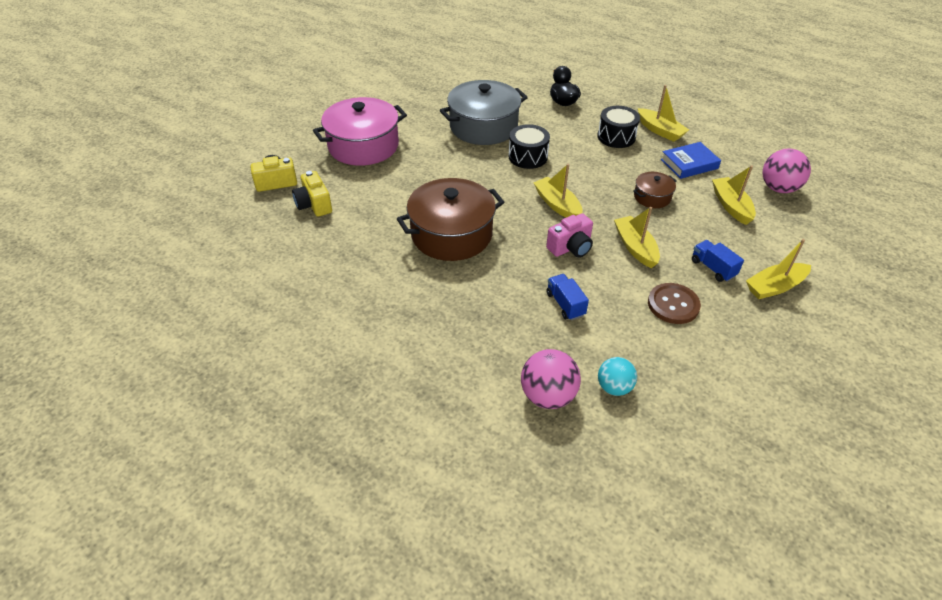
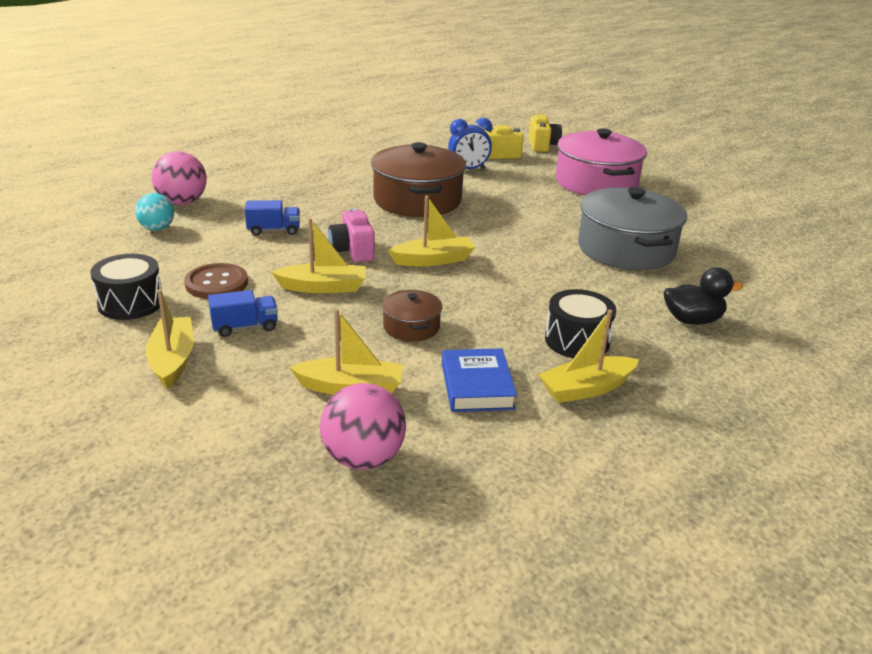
camera: 105 degrees right, 15 degrees down
(363, 217) = (468, 170): none -> blue clock
(528, 157) = (544, 263): black drum -> black drum (131, 303)

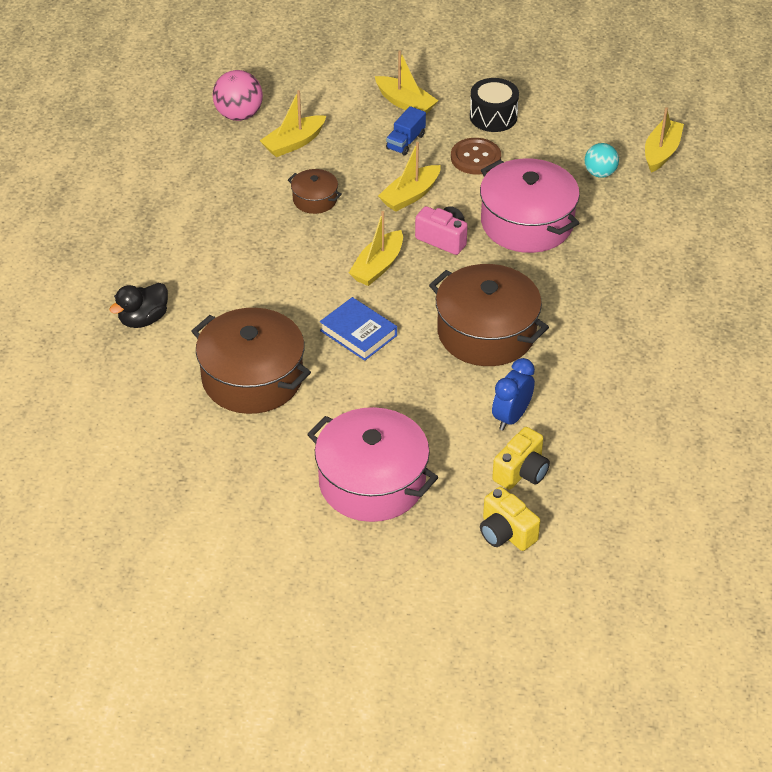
camera: 140 degrees right, 15 degrees up
(182, 202) = (639, 207): pink ball -> none
(273, 230) = (527, 223): blue truck -> pink pot
(477, 386) = (230, 183): blue book -> blue book (358, 333)
(577, 341) = (205, 251): black drum -> none
(586, 389) = (168, 218): yellow boat -> yellow boat (661, 152)
(626, 249) = (252, 378): grey pot -> brown pot

